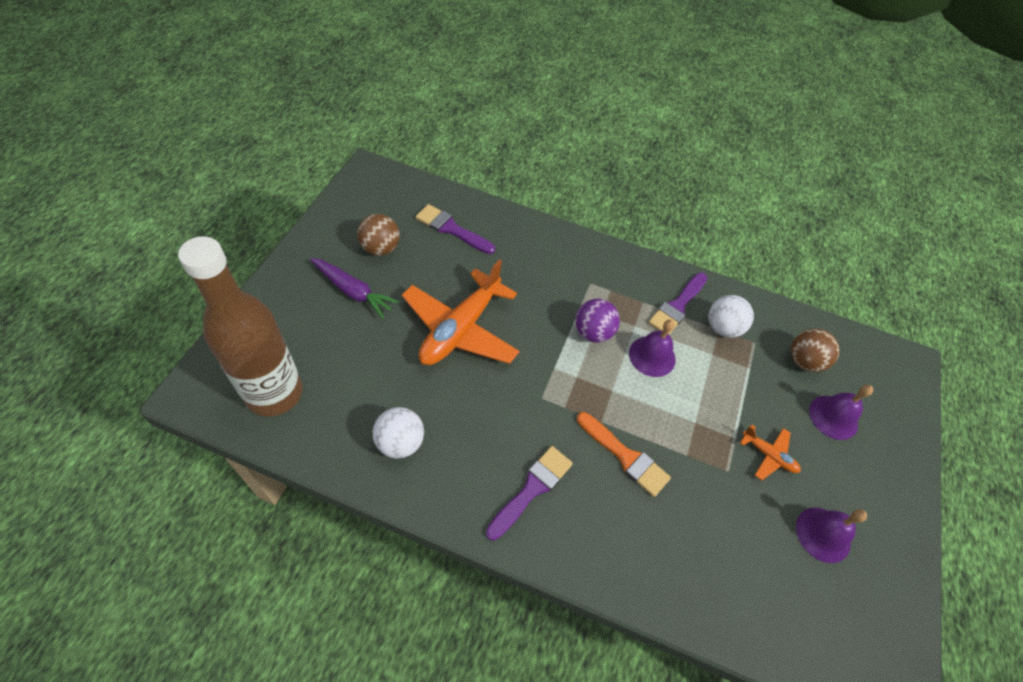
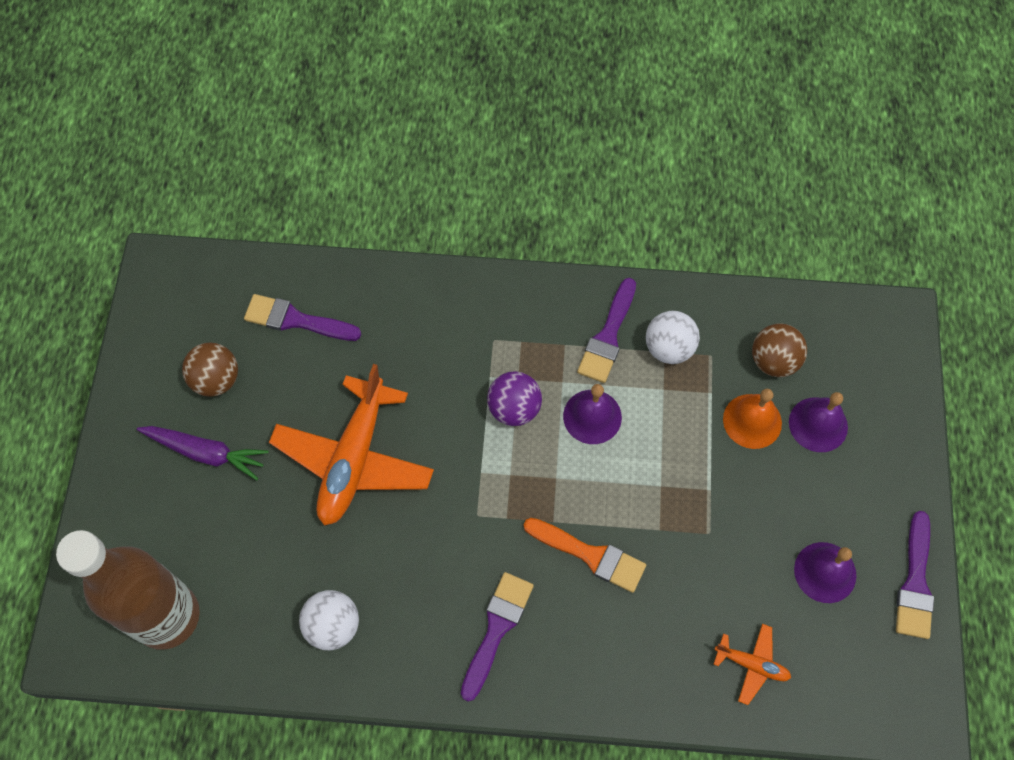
camera: 10 degrees left, 10 degrees up
(768, 455) = (751, 498): orange plane -> orange plane (752, 664)
(779, 398) = (752, 421): none -> orange bell
(903, 569) = (915, 582): none -> purple brush

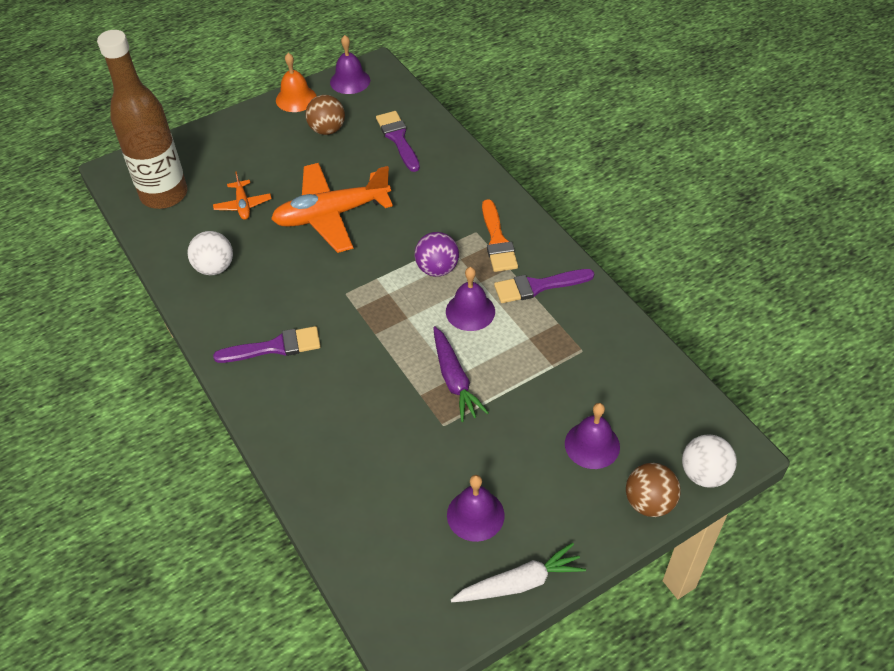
camera: 55 degrees right, 15 degrees down
(156, 305) = (350, 81): none -> purple bell
(206, 453) = (278, 152): purple carrot -> purple carrot (455, 380)
(590, 555) = (368, 367): orange brush -> orange brush (497, 241)
(669, 348) = (563, 323): white ball -> white ball (704, 474)
(752, 421) = (555, 402): orange bell -> orange bell (296, 98)
(752, 664) = (363, 507): orange plane -> orange plane (243, 205)
(773, 361) = (616, 389): brown ball -> brown ball (649, 502)
(915, 582) = (520, 583): purple brush -> white carrot

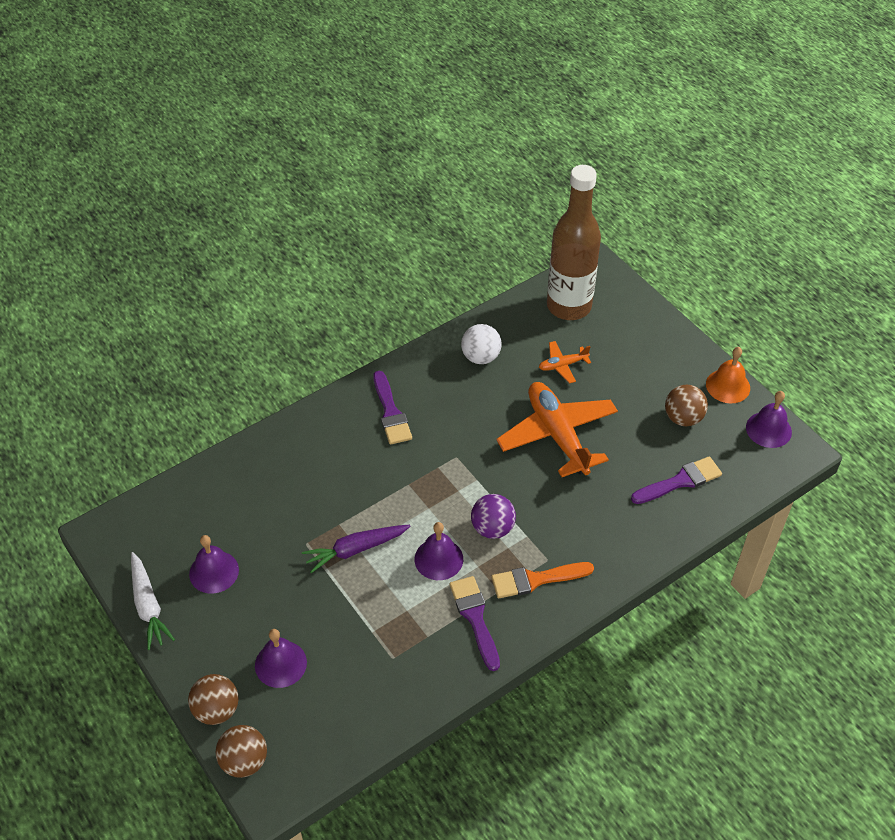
camera: 85 degrees right, 0 degrees up
(704, 474) = (244, 761): white ball -> brown ball

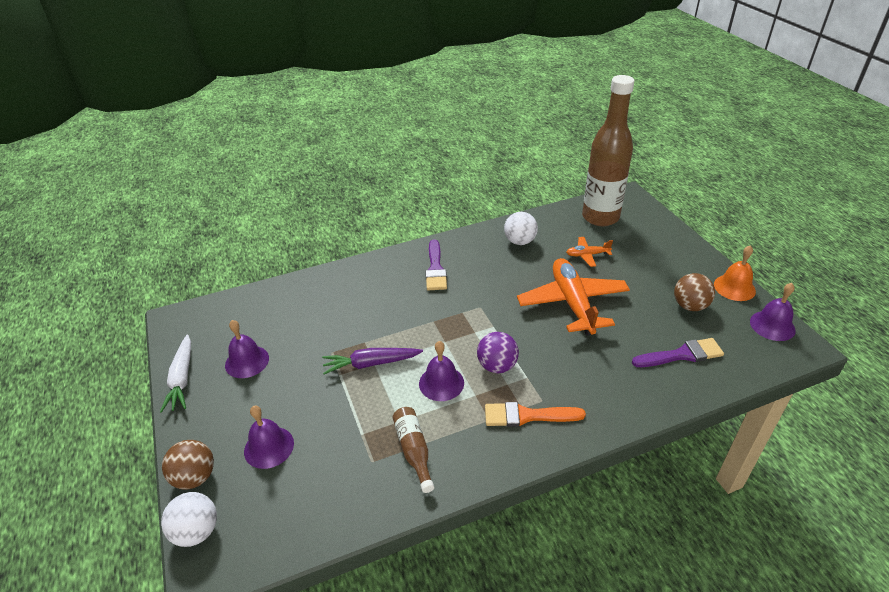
camera: 15 degrees right, 10 degrees down
(244, 761) = (197, 531): brown ball -> white ball
(432, 638) = (414, 450): none -> brown bottle
(475, 618) = (460, 439): purple brush -> none

